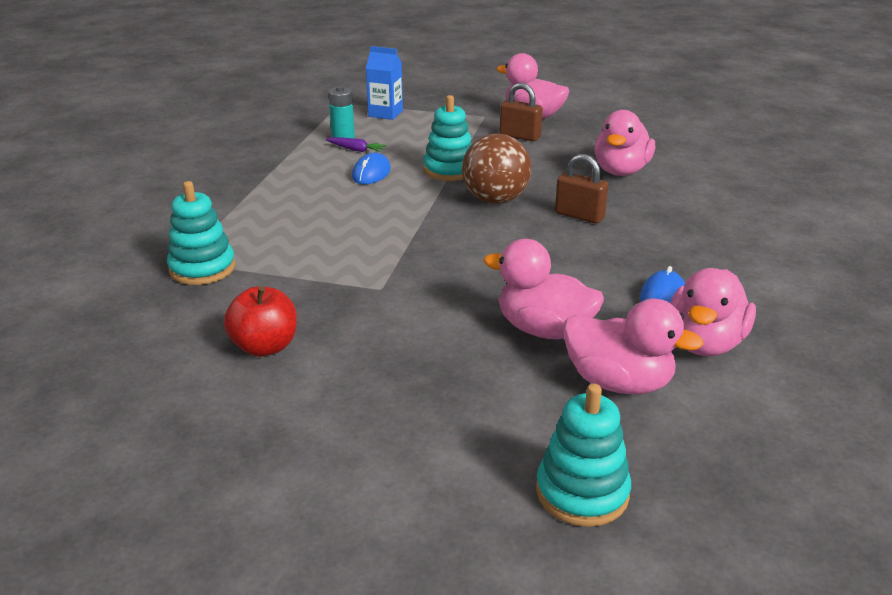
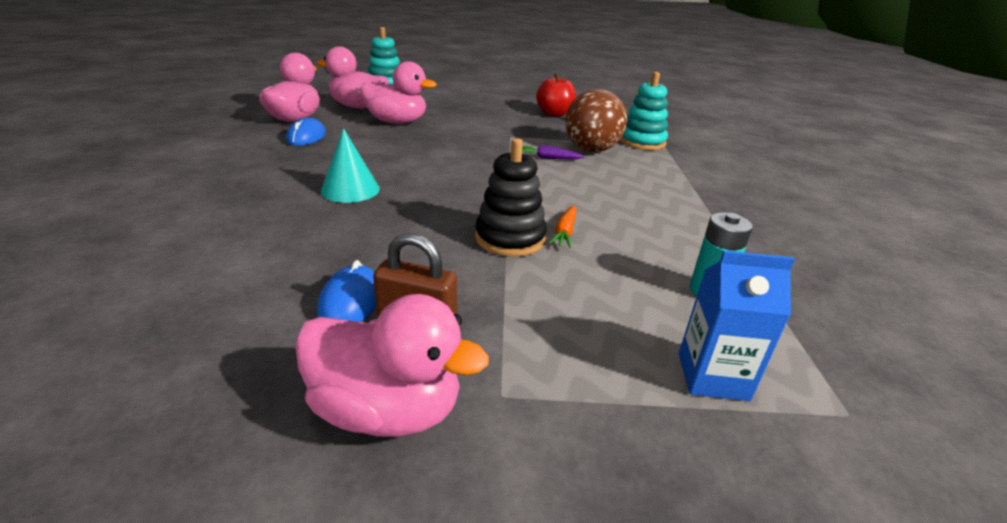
camera: 165 degrees right, 0 degrees up
(356, 150) = (661, 265): purple carrot -> purple carrot (548, 158)
(371, 173) = (603, 227): blue mouse -> blue mouse (351, 301)
(405, 171) = (564, 232): none -> orange carrot
(449, 170) = (510, 238): turquoise stacking toy -> black stacking toy
(495, 200) = (442, 202): brown ball -> brown ball (591, 150)
(579, 216) = (350, 190): brown padlock -> turquoise cone
(621, 171) = (265, 254): pink duck -> none

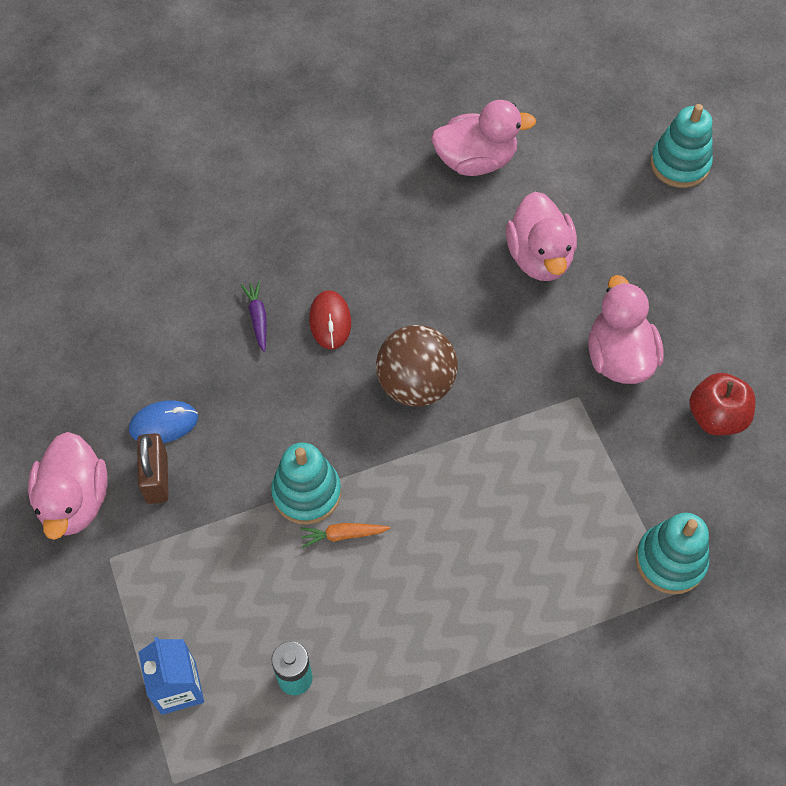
camera: 70 degrees right, 30 degrees up
(306, 137) = (431, 205): blue mouse -> none
(350, 190) = (330, 321): turquoise cone -> red mouse
(358, 107) = (564, 189): pink duck -> pink duck (619, 357)
(510, 238) = (306, 493): black stacking toy -> turquoise stacking toy
(548, 158) = (528, 464): purple carrot -> purple carrot (258, 318)
(591, 150) = (592, 504): brown ball -> brown ball (416, 384)

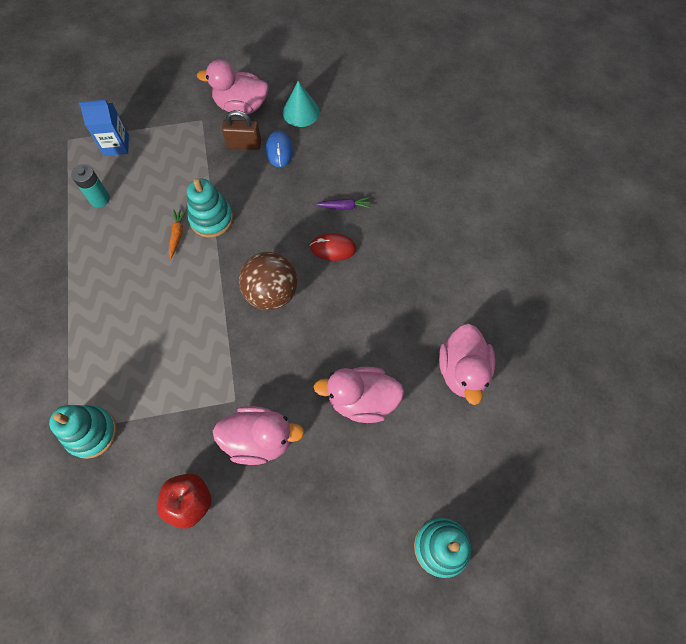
camera: 100 degrees right, 5 degrees up
(82, 407) = (301, 112): none -> turquoise cone

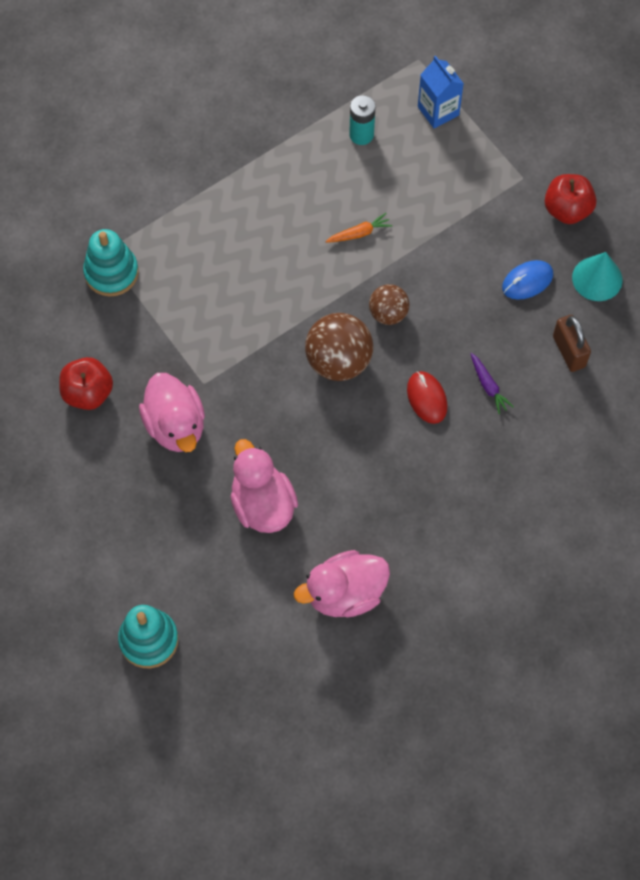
camera: 65 degrees right, 0 degrees up
(211, 219) = (397, 256): turquoise stacking toy -> none
(241, 106) = (567, 210): pink duck -> red apple
(244, 144) = (514, 240): brown padlock -> brown padlock (569, 351)
(252, 244) = (388, 313): none -> brown ball

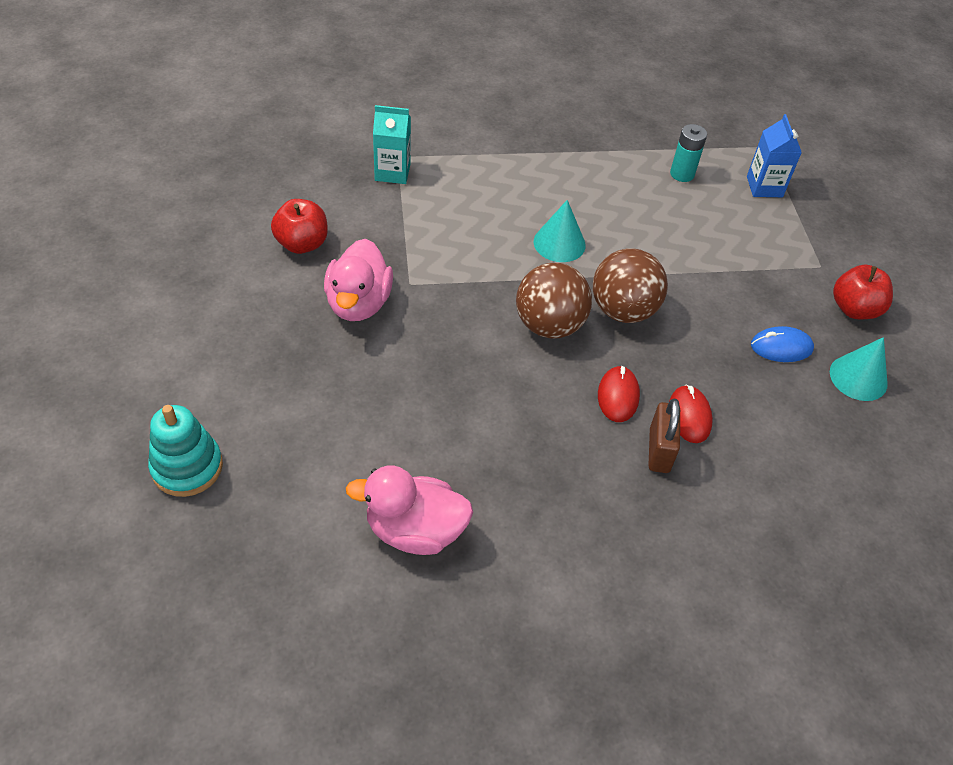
camera: 25 degrees right, 15 degrees down
(111, 272) = (392, 172): turquoise stacking toy -> turquoise carton
(262, 504) = (390, 406): pink duck -> none
(300, 272) = (559, 243): none -> turquoise cone
(359, 233) = (634, 239): orange carrot -> none
(388, 313) = (623, 310): brown ball -> brown ball, size x1.65
(488, 386) = (689, 416): purple carrot -> red mouse
(569, 351) = (794, 426): brown padlock -> brown padlock (659, 450)

